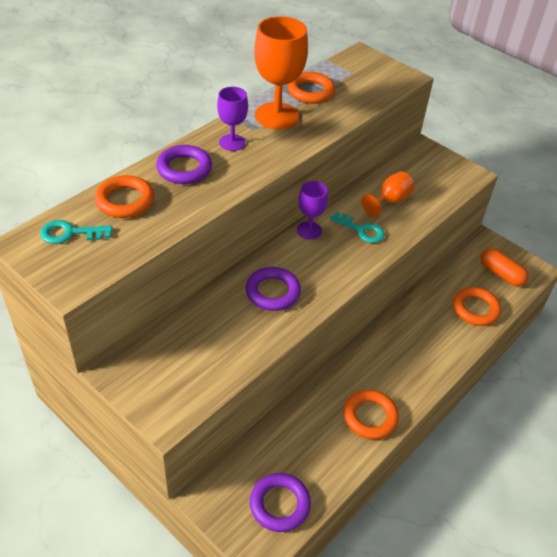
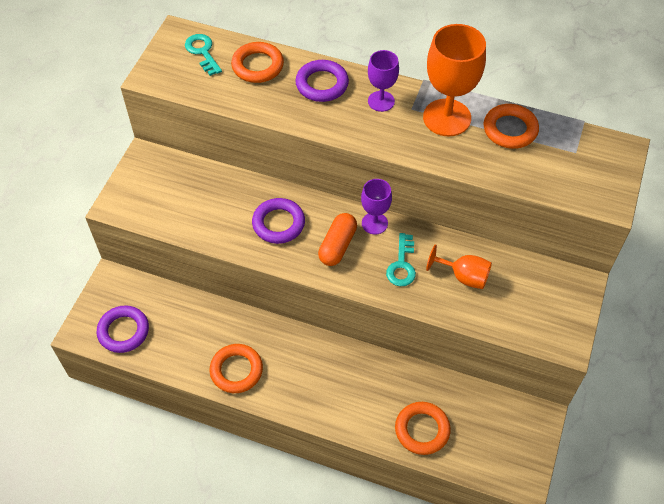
camera: 70 degrees right, 10 degrees up
(501, 274) = (493, 445): orange capsule -> orange capsule (337, 246)

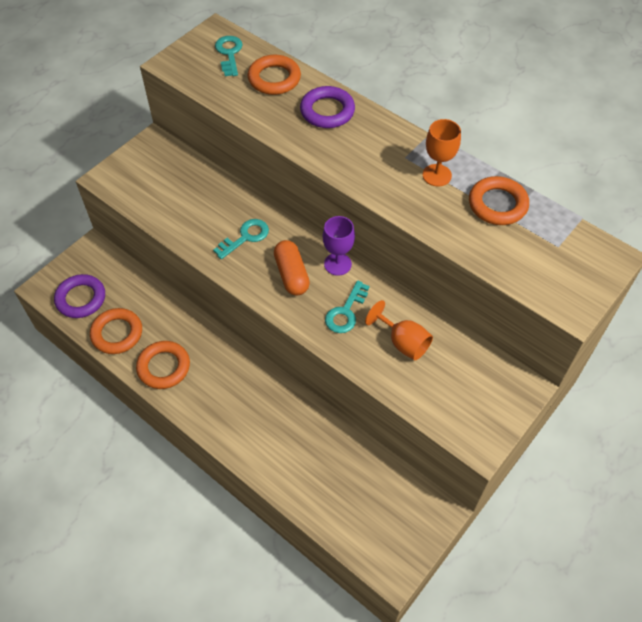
camera: 20 degrees right, 0 degrees up
(278, 223) = (245, 237): purple ring -> turquoise key
(337, 246) = (291, 275): orange capsule -> orange capsule turned 60 degrees counterclockwise
(381, 101) = (377, 142): purple goblet -> none
(422, 430) = (313, 483): orange ring -> orange ring (117, 333)
(447, 118) = (437, 175): orange goblet -> orange goblet, size x0.57

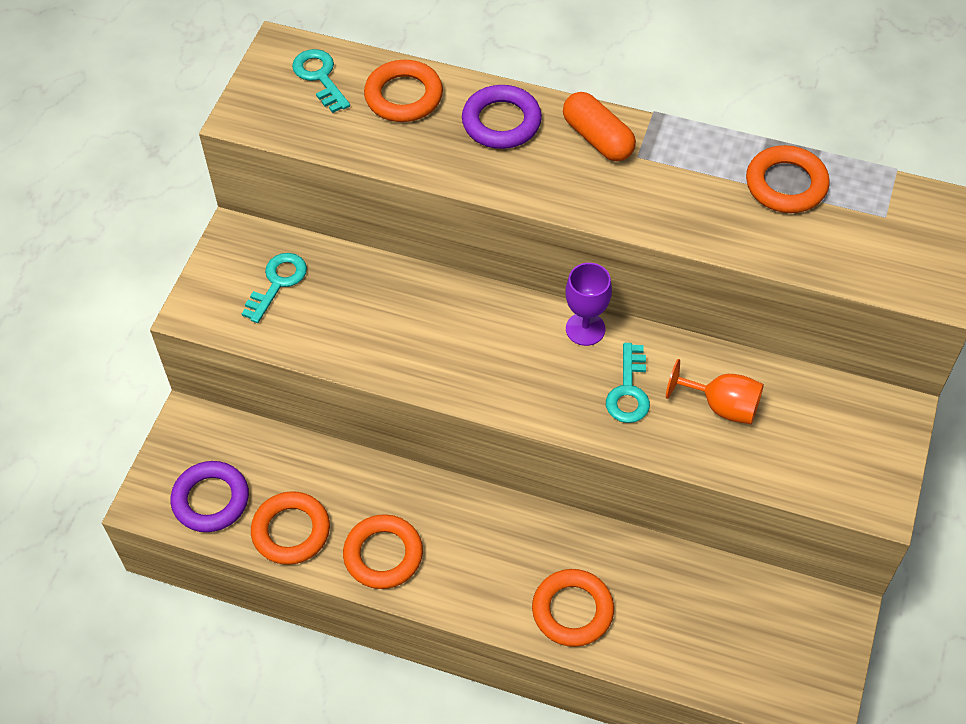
camera: 20 degrees left, 0 degrees up
(245, 237) = (441, 333): turquoise key -> turquoise key (277, 283)
(262, 444) = (572, 610): none -> orange ring
(291, 275) = (531, 364): orange capsule -> orange capsule (597, 138)
(437, 175) = (691, 168): orange goblet -> none

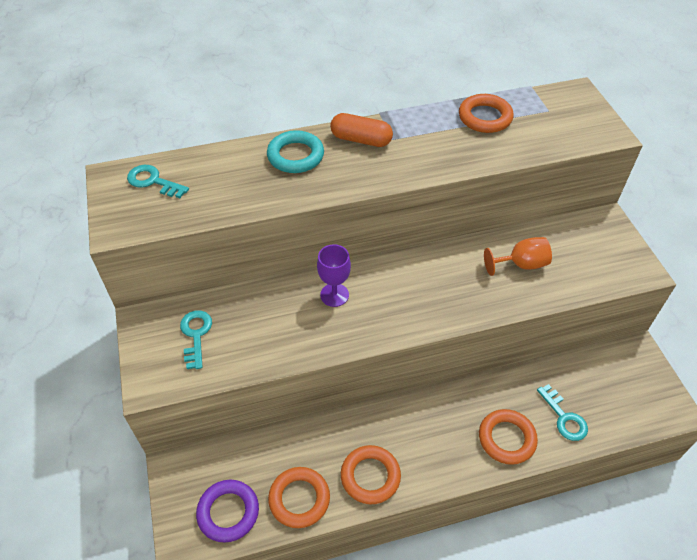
camera: 35 degrees left, 5 degrees down
(403, 96) = (220, 168): orange ring -> none
(501, 122) = (295, 156): purple ring -> turquoise ring
(585, 329) = (411, 262): purple goblet -> purple goblet (334, 295)
(628, 390) = (465, 283): turquoise key -> turquoise key (564, 417)

